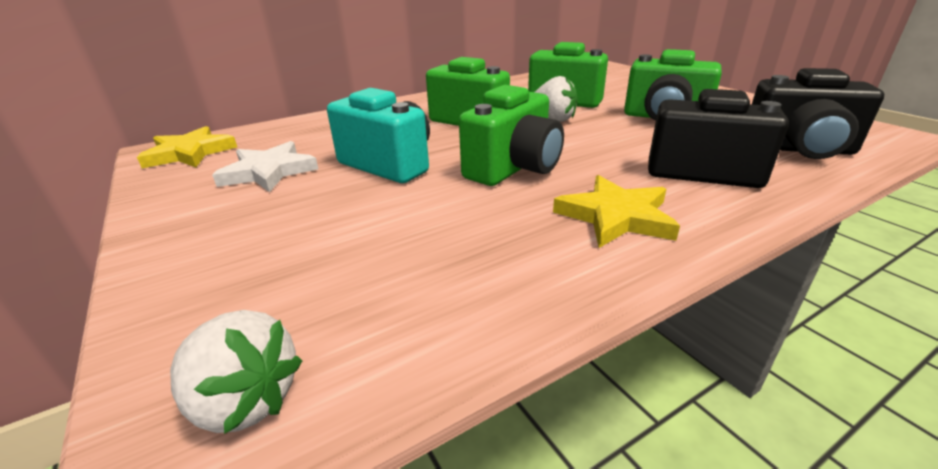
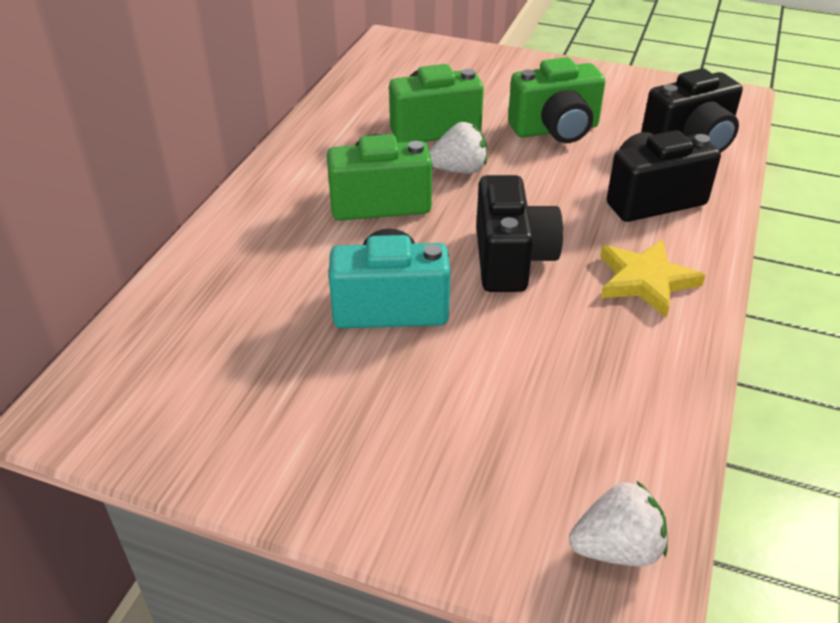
camera: 40 degrees left, 10 degrees up
(189, 153) = (115, 399): yellow star -> none
(268, 171) = (277, 376): white star -> none
(513, 169) = (511, 260): green camera -> black camera

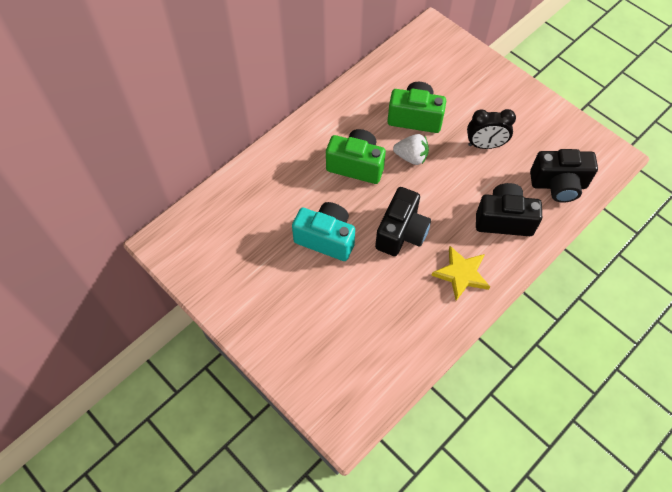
camera: 25 degrees right, 20 degrees up
(555, 130) = (485, 145): green camera -> black clock
(616, 548) = (352, 406): white strawberry -> none

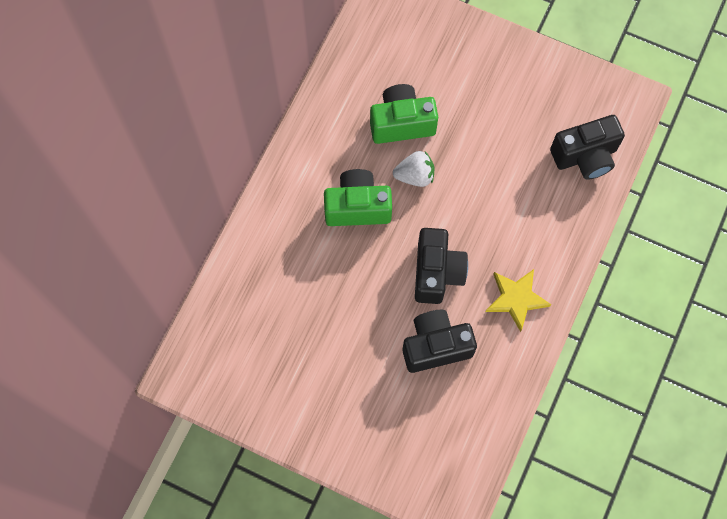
camera: 20 degrees left, 10 degrees up
(326, 238) = (358, 308): turquoise camera -> none
(485, 145) = (491, 133): black clock -> none
(504, 220) = (540, 219): black camera -> black camera (435, 346)

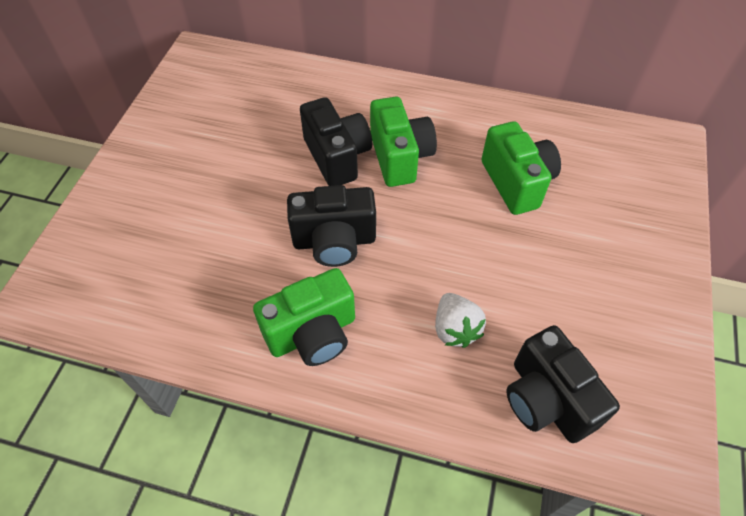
camera: 80 degrees right, 15 degrees down
(415, 176) = (453, 204): white strawberry -> white strawberry (455, 329)
(435, 346) = (240, 252): black camera -> black camera (337, 157)
(516, 299) = (312, 333): yellow star -> green camera

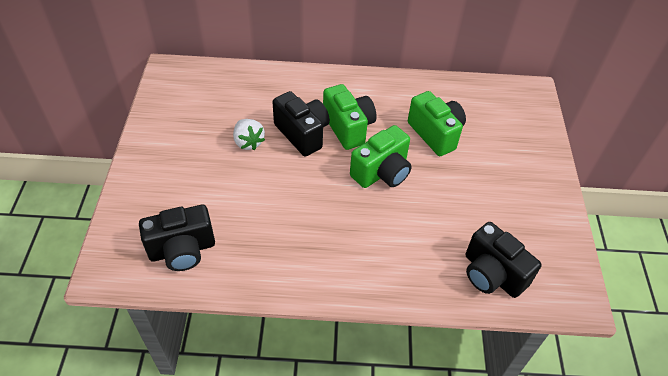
camera: 15 degrees left, 5 degrees down
(312, 333) = (322, 260): green camera -> green camera (382, 172)
(334, 241) = (318, 194): black camera -> black camera (182, 250)
(455, 329) = (420, 239): white strawberry -> white strawberry (248, 142)

